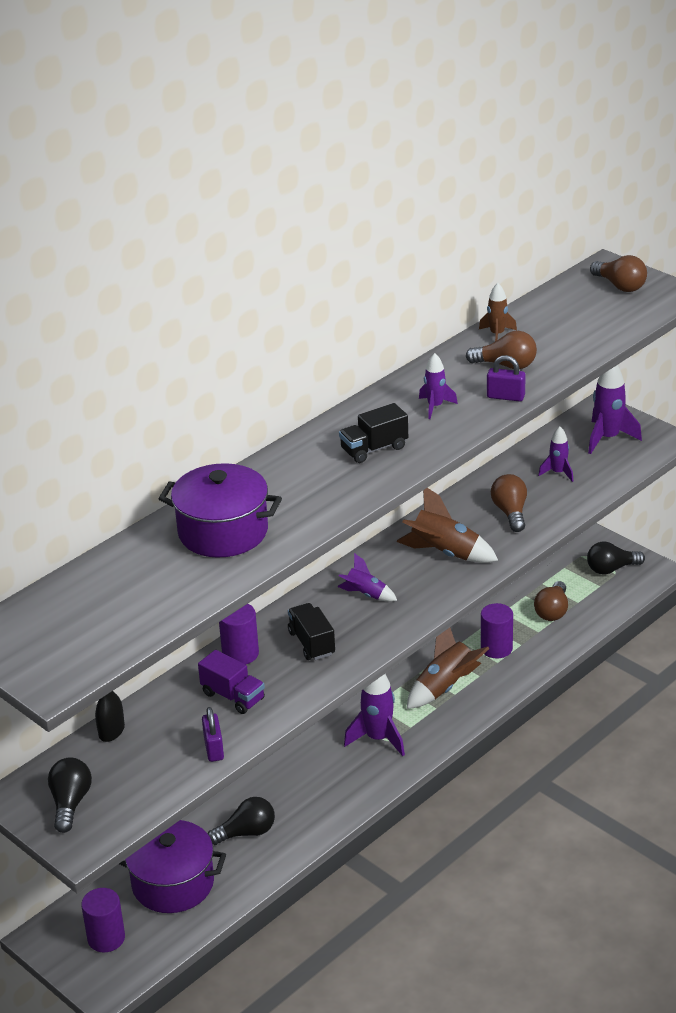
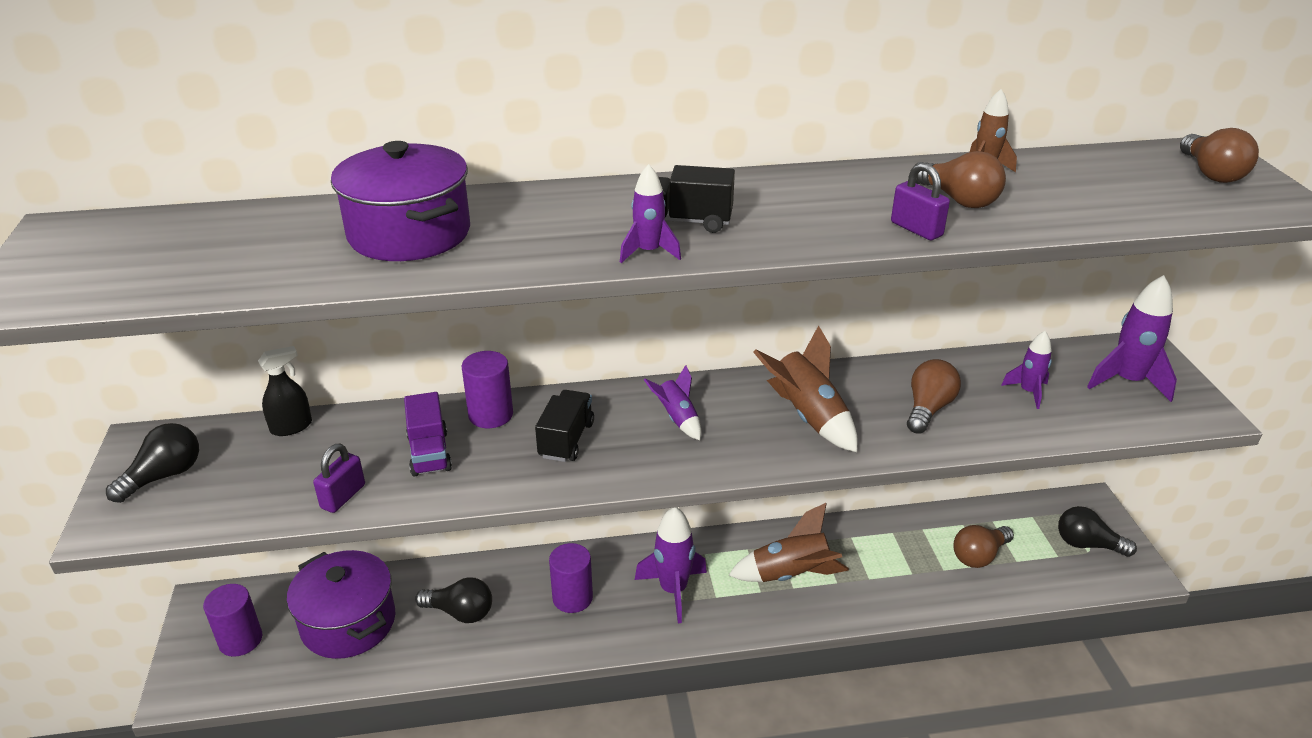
camera: 35 degrees right, 0 degrees up
(435, 407) = (815, 208): purple rocket -> purple rocket (648, 252)
(496, 648) = (881, 563): purple cylinder -> purple cylinder (572, 598)

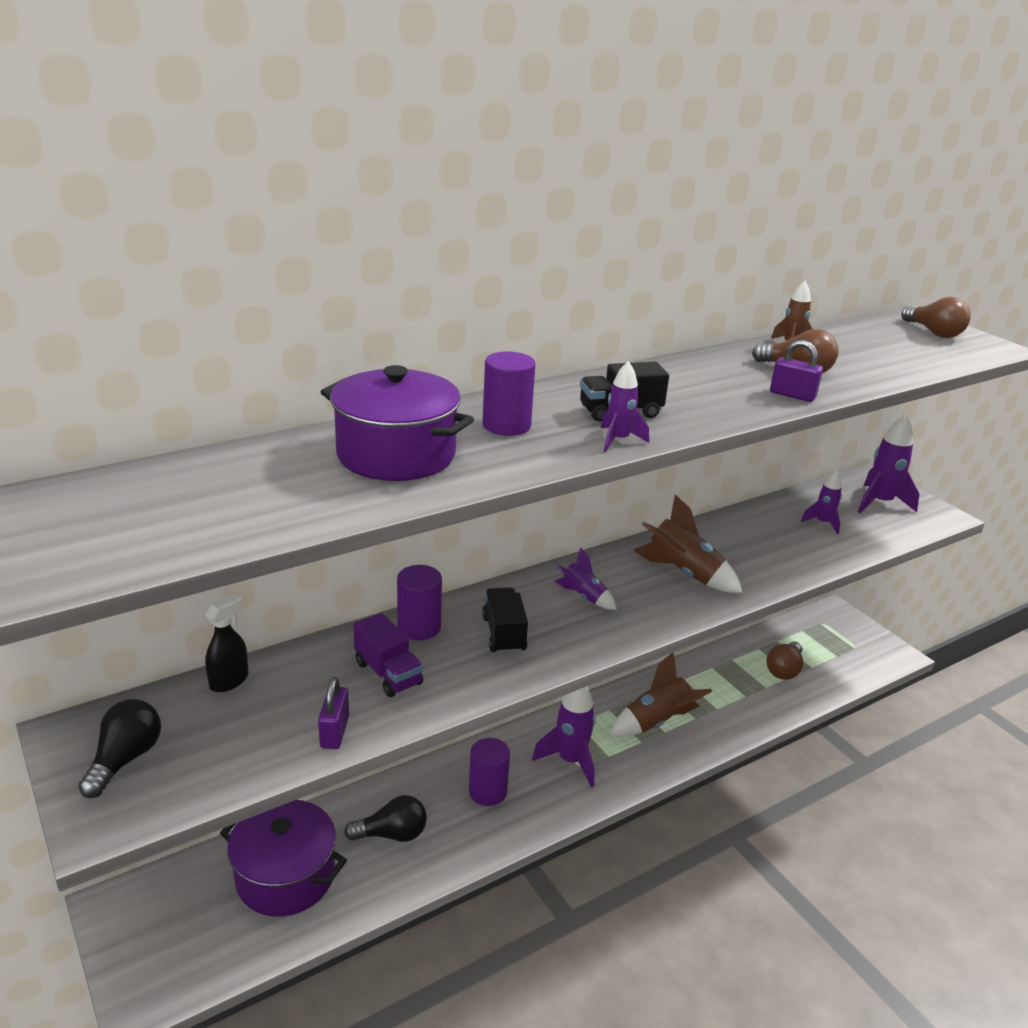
camera: 25 degrees left, 5 degrees down
(240, 640) = (178, 928): purple cylinder -> purple cylinder (506, 425)
(928, 409) = (765, 549): brown light bulb -> none
(1087, 544) = (850, 642): black light bulb -> none

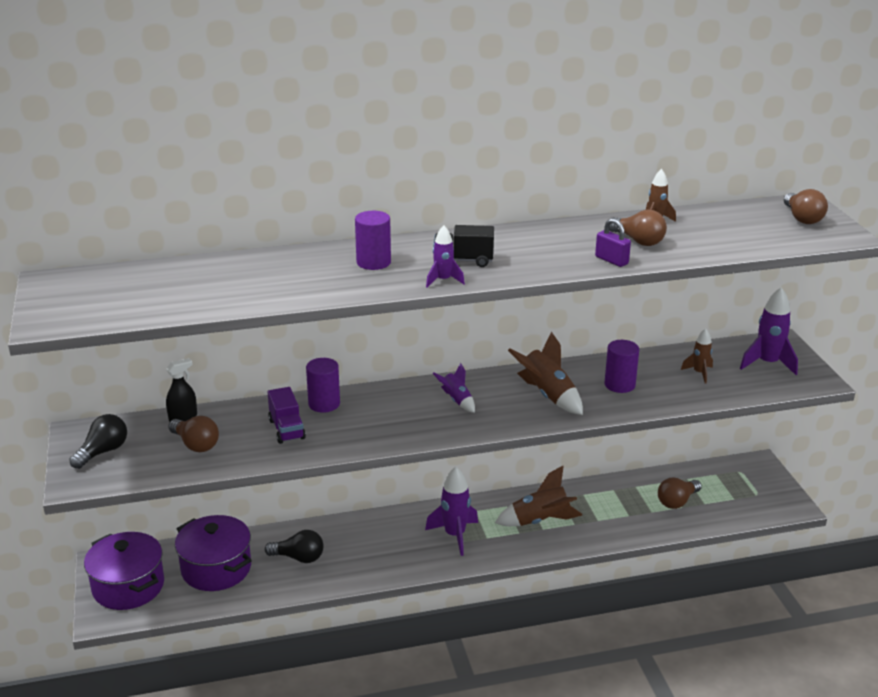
camera: 20 degrees right, 0 degrees up
(267, 720) = (195, 444): none -> brown light bulb
(334, 732) = (234, 458): purple padlock -> none
(396, 455) = (285, 275): purple pot -> purple pot (128, 586)
(488, 791) = (381, 544): purple cylinder -> purple cylinder (619, 385)
(504, 634) = (381, 417): black truck -> none
(822, 523) = (699, 373): purple rocket -> brown rocket

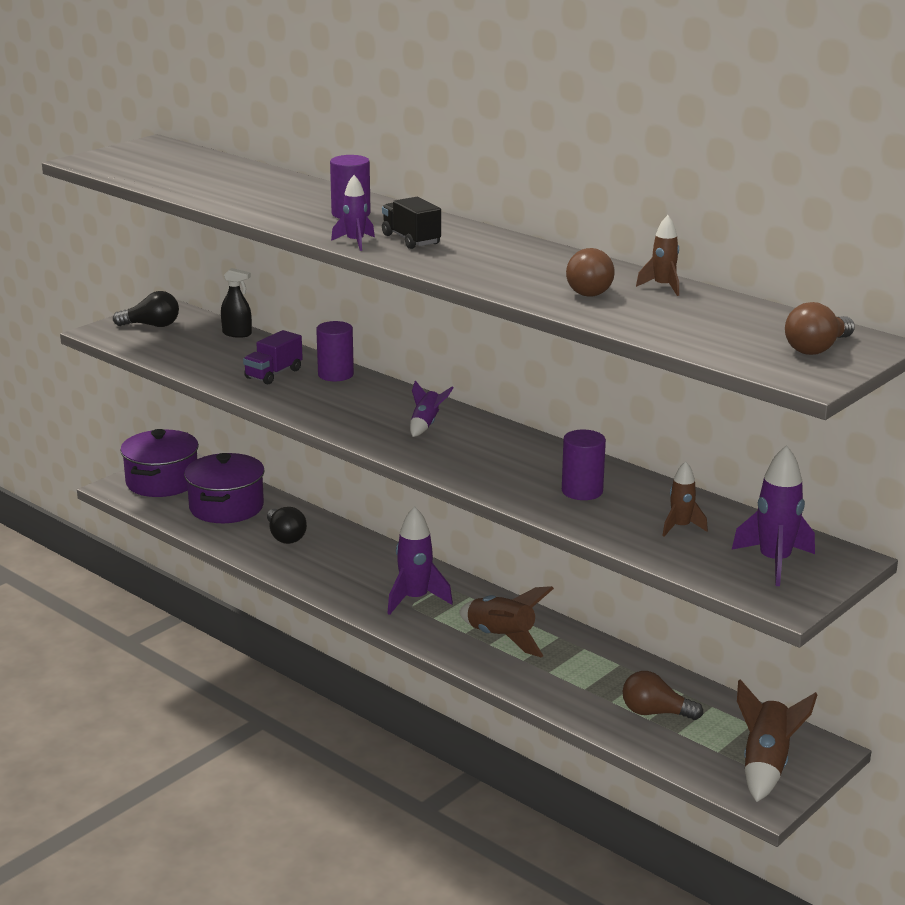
camera: 55 degrees right, 5 degrees down
(195, 444) = (204, 351): brown light bulb -> none
(547, 395) = (502, 462): brown rocket -> brown rocket (766, 765)
(611, 260) = (518, 289): purple padlock -> none

